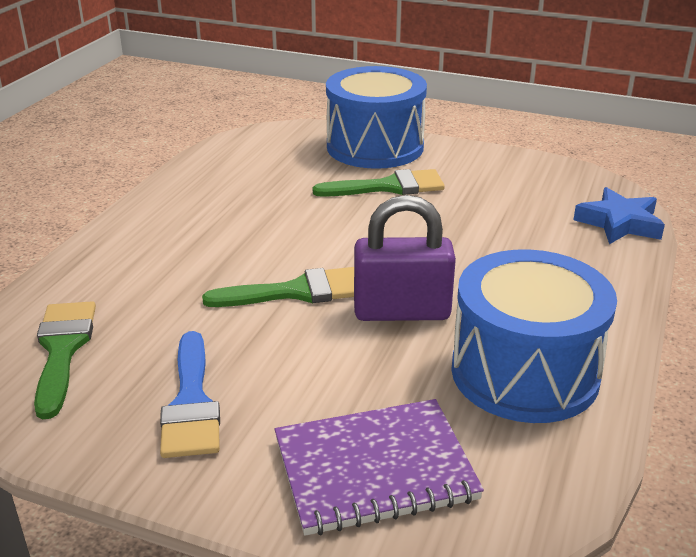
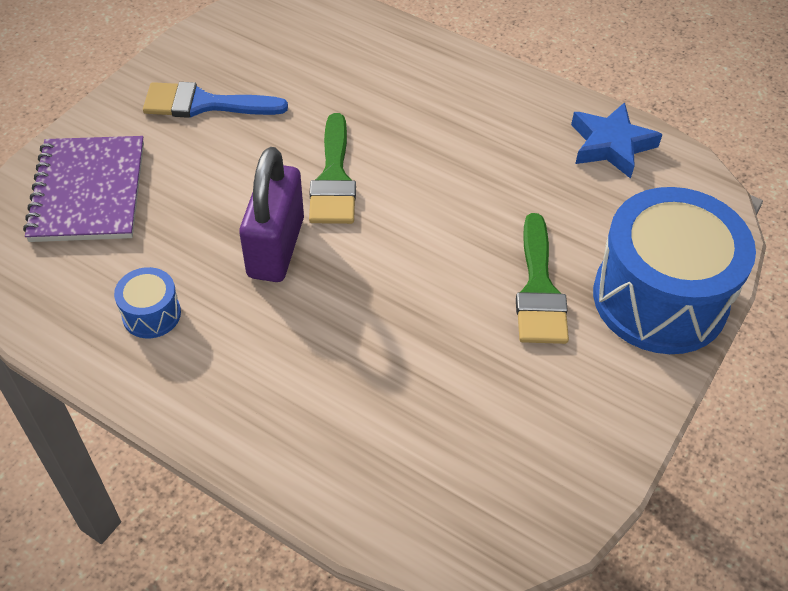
camera: 100 degrees right, 20 degrees up
(62, 349) = (297, 40): green brush -> none
(524, 373) = (151, 314): blue drum -> blue drum, size x0.42
(619, 223) = (397, 515): blue star -> blue star (611, 145)

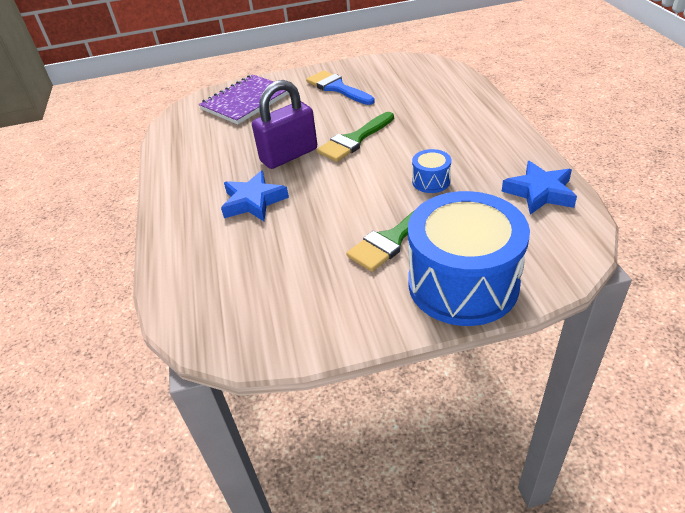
camera: 50 degrees right, 10 degrees down
(151, 314) = (206, 155): blue drum -> blue drum (431, 181)
(319, 342) = (253, 201): none -> blue star

